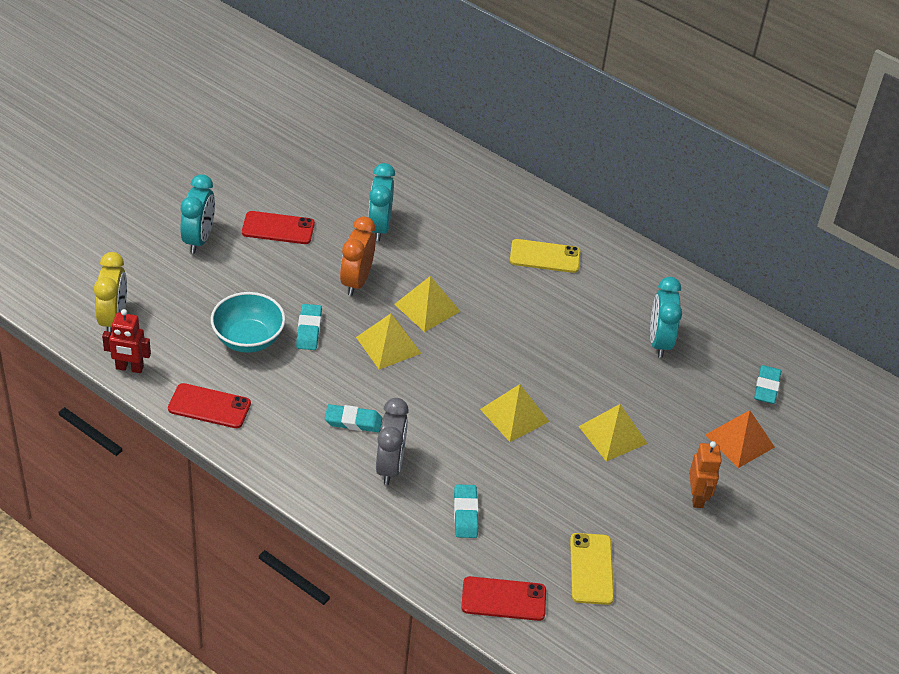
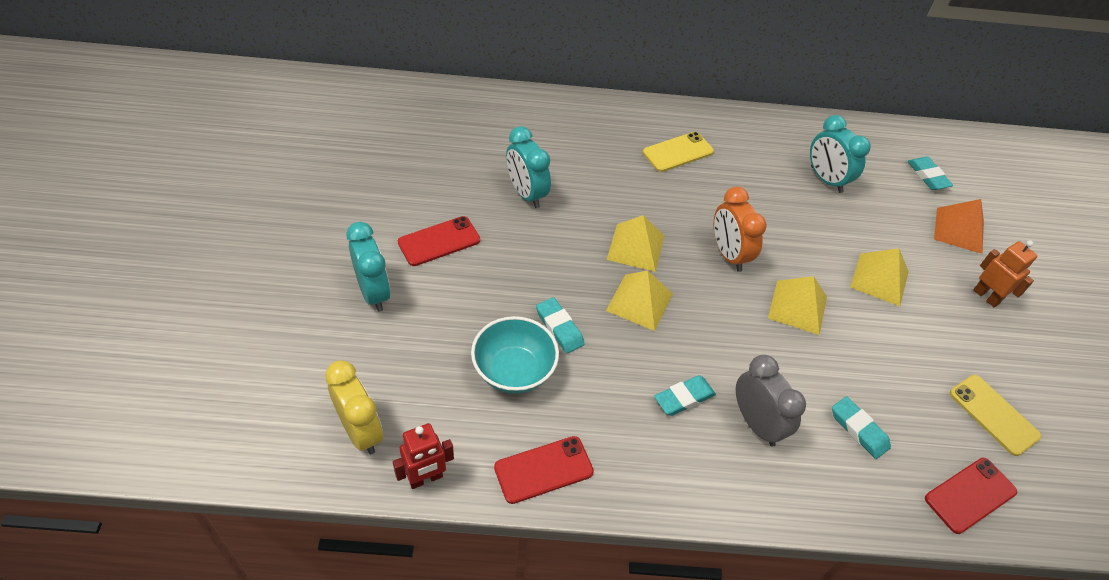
camera: 35 degrees left, 5 degrees up
(356, 281) = (555, 255): orange clock -> orange clock (728, 254)

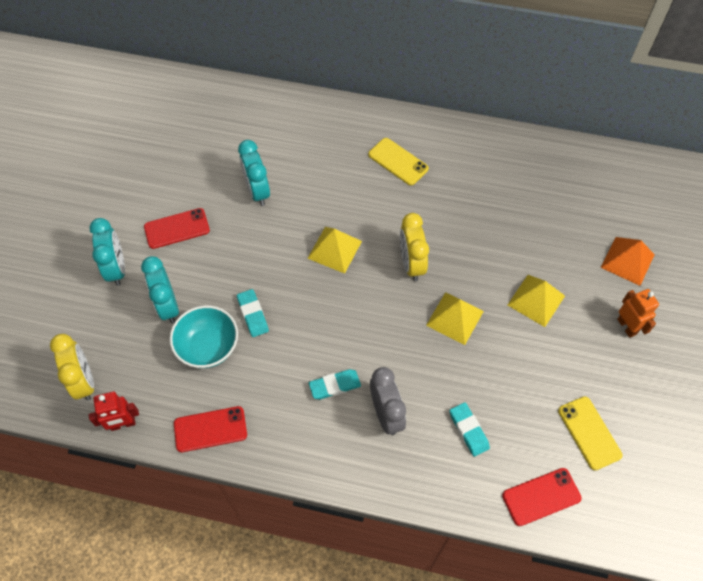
camera: 15 degrees right, 10 degrees up
(639, 302) = (323, 299): yellow pyramid -> none
(678, 152) = (398, 161): yellow phone -> yellow phone turned 60 degrees clockwise
(728, 254) = (411, 264): orange clock -> yellow clock
(826, 179) = (522, 200): turquoise clock -> turquoise clock (168, 306)
(927, 176) = (619, 204): turquoise eraser -> none

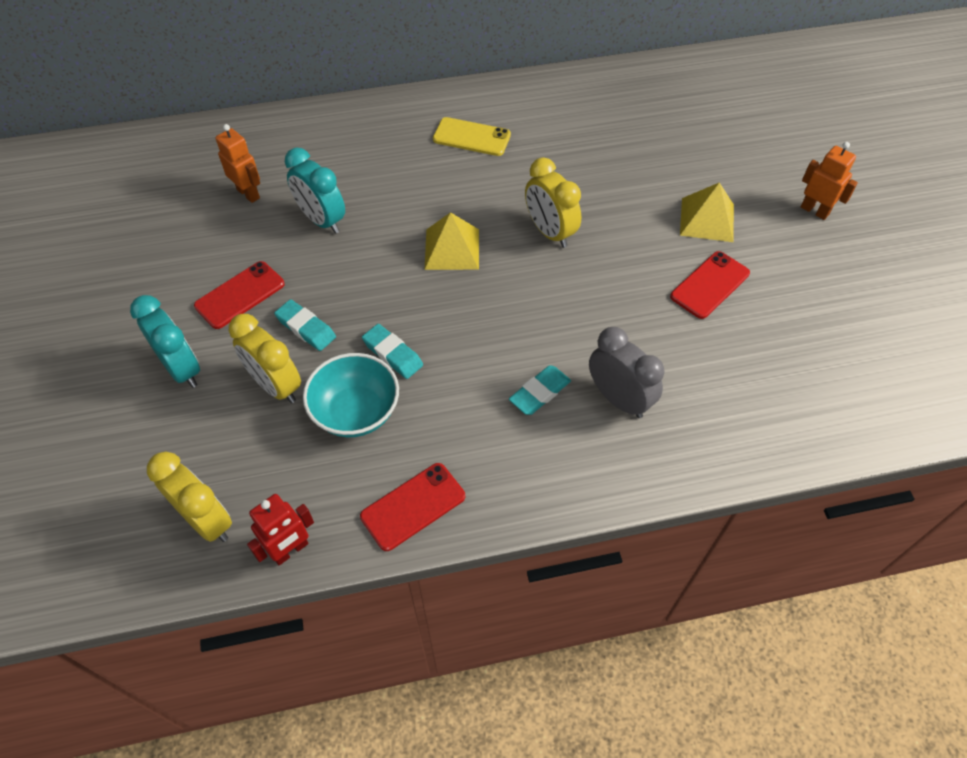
camera: 25 degrees left, 5 degrees down
(168, 306) = (276, 385): turquoise clock -> yellow clock
(219, 150) = (248, 193): none -> orange robot
(454, 318) = (632, 269): yellow pyramid -> none
(468, 430) = (721, 378): turquoise eraser -> turquoise eraser (306, 328)
(541, 497) = (843, 413): red phone -> red phone (710, 285)
(589, 433) = (847, 327): yellow phone -> none
(627, 261) = (773, 150): orange pyramid -> none

